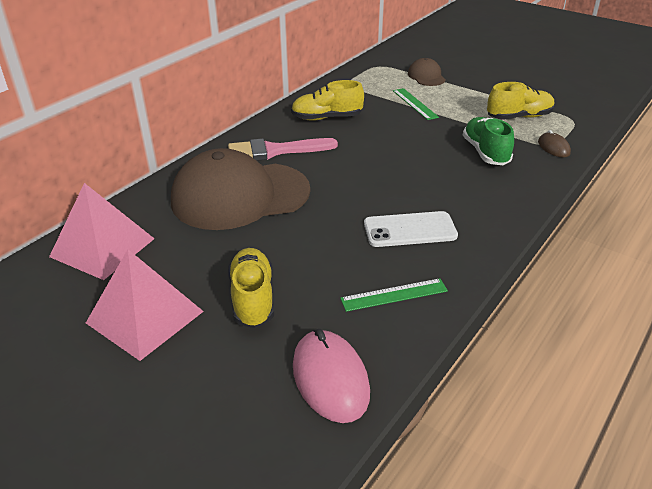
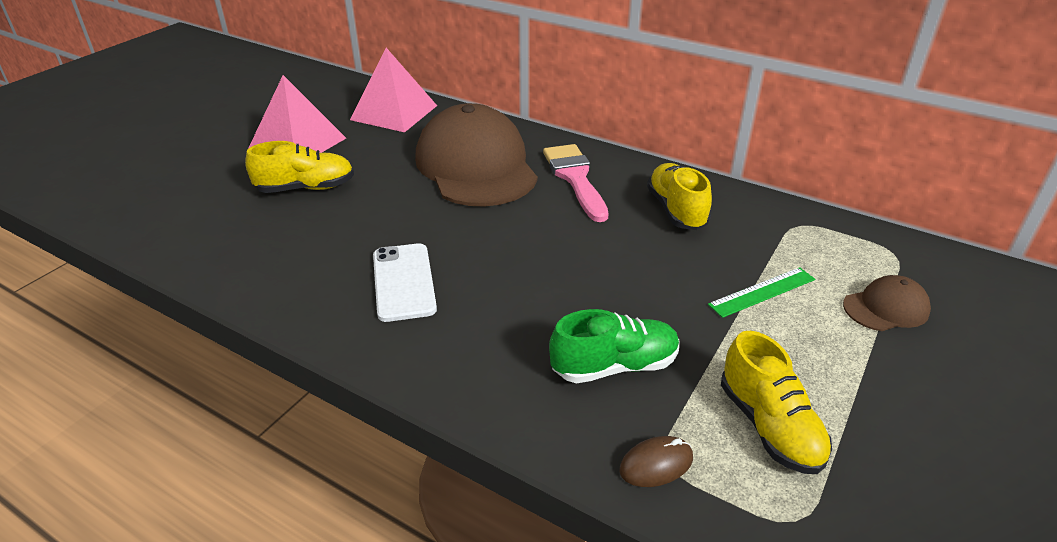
camera: 85 degrees right, 0 degrees up
(330, 378) = (188, 234): pink mouse -> none
(394, 295) = (287, 270): green ruler -> none

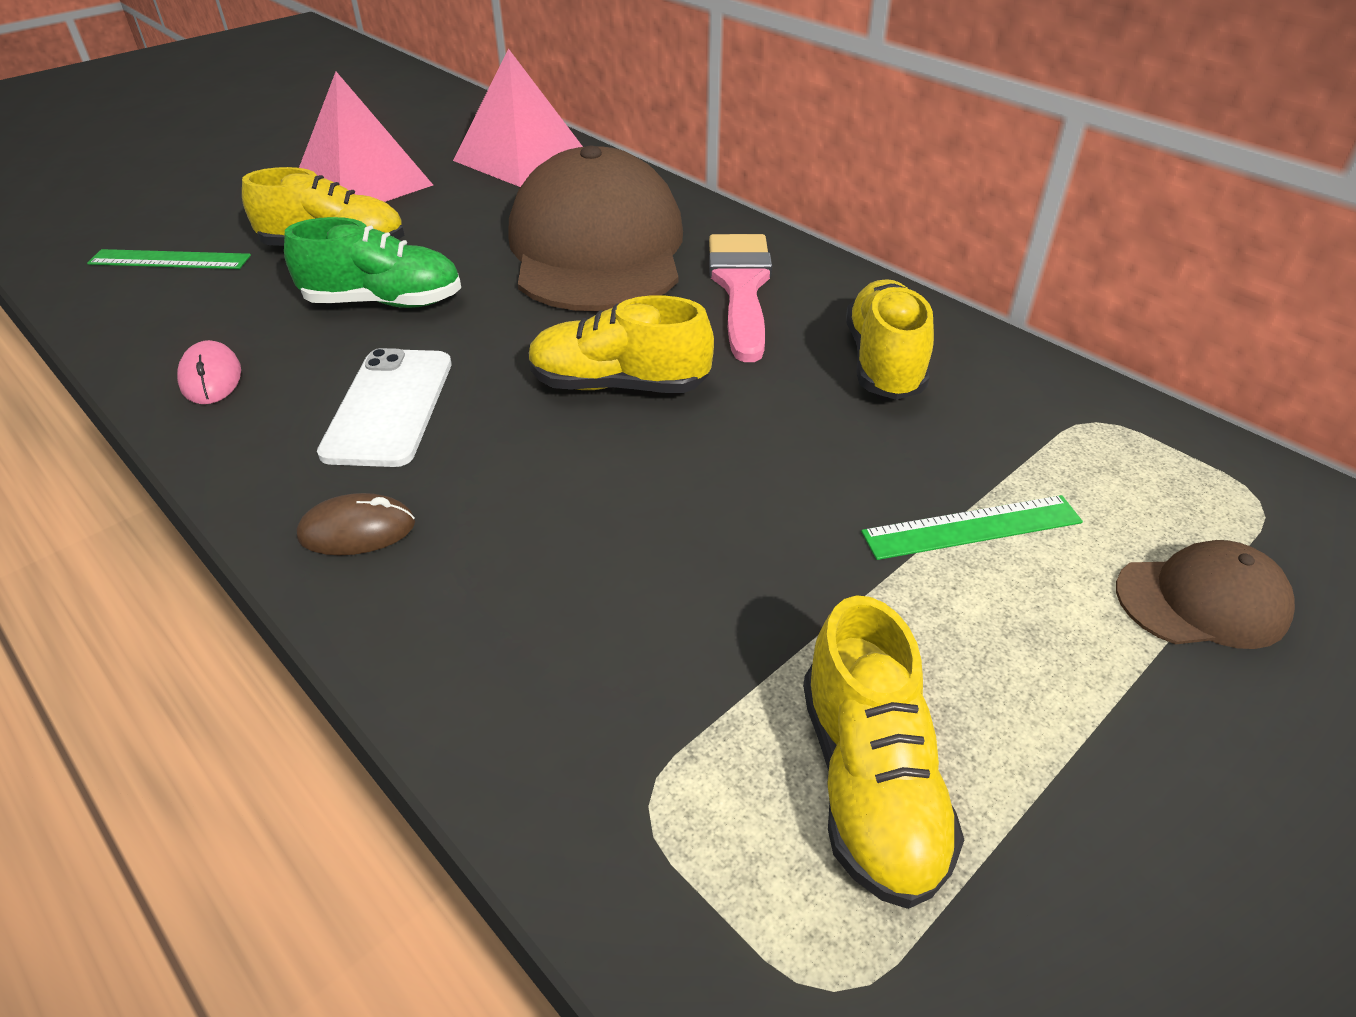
camera: 15 degrees right, 5 degrees up
(195, 212) = (170, 259): none -> green ruler
(277, 283) = (211, 377): none -> pink mouse
(534, 246) = (619, 385): none -> yellow shoe
(614, 366) = (643, 609): green shoe -> green shoe (384, 302)
(656, 464) = (624, 806): brown mouse -> brown mouse (357, 530)

